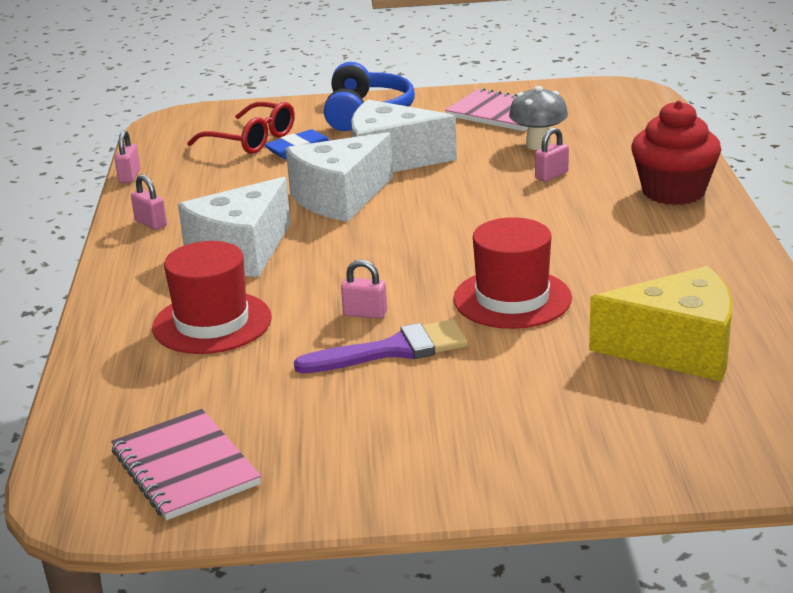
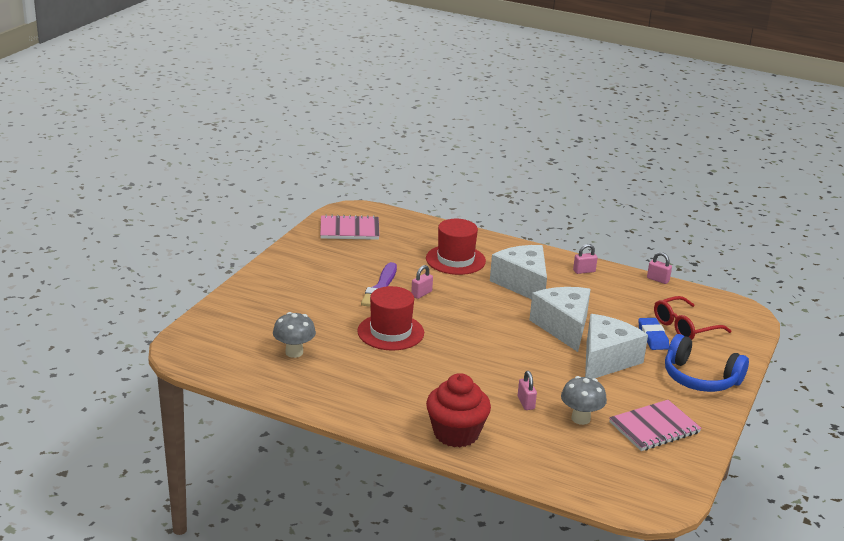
camera: 115 degrees right, 0 degrees up
(677, 349) = (294, 352): yellow cheese -> grey mushroom

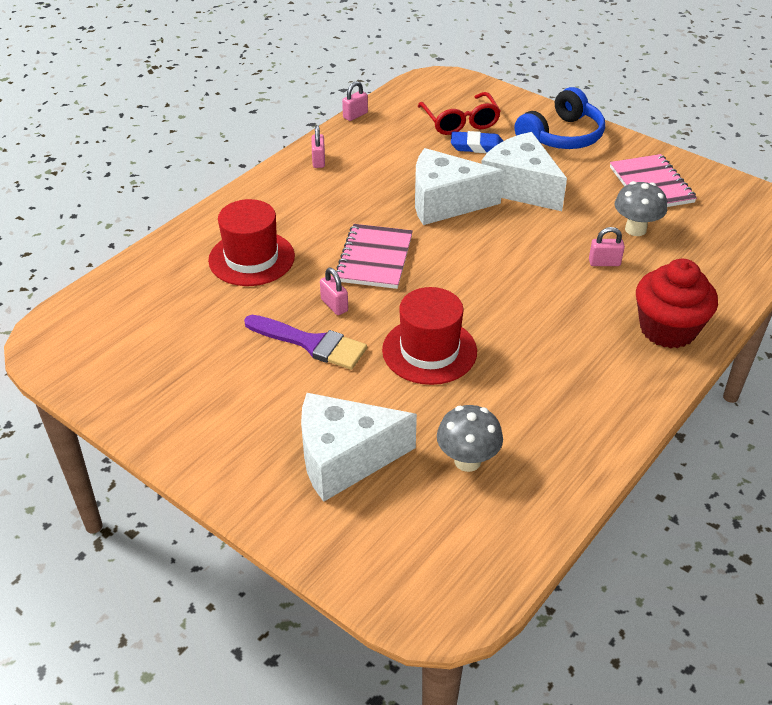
camera: 75 degrees left, 15 degrees up
(349, 230) = (113, 351): pink notebook -> pink notebook (374, 258)
(523, 284) = (335, 213): white cheese -> white cheese (344, 458)

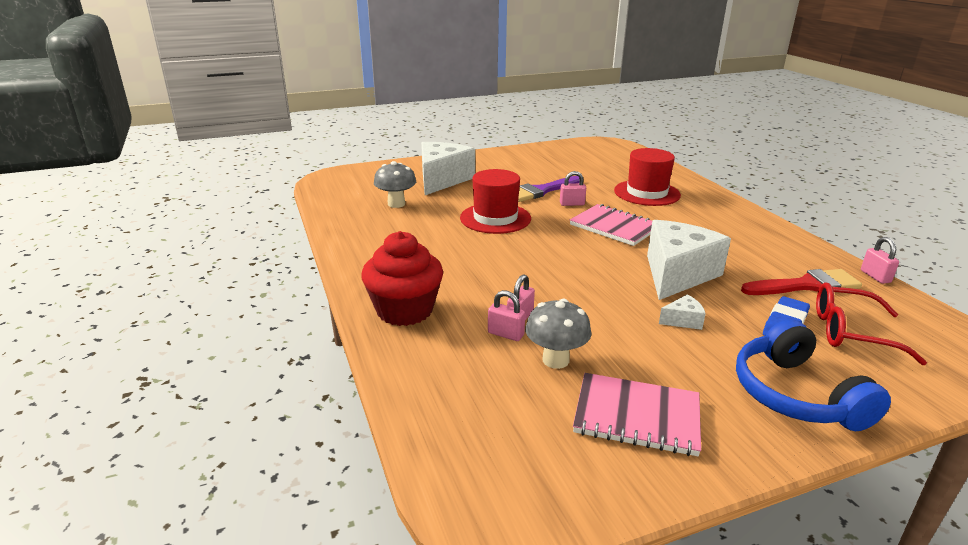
camera: 120 degrees right, 15 degrees down
(318, 161) = (780, 240): pink padlock -> pink padlock (505, 334)
(403, 142) = (806, 285): none -> red brush
(520, 187) = (683, 320): white cheese -> white cheese, size x0.41

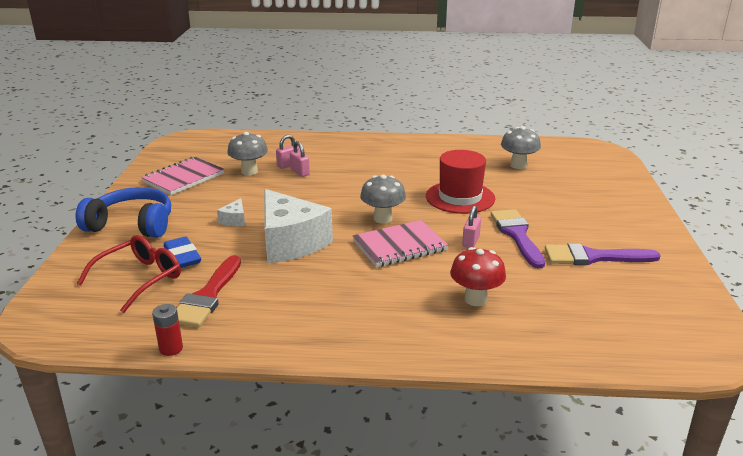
camera: 115 degrees right, 0 degrees up
(404, 310) = (343, 145): red cupcake -> none
(442, 180) = (574, 193): white cheese -> none
(545, 168) = (593, 257): none -> purple brush
(577, 243) = (382, 218): none -> grey mushroom
(647, 193) = (475, 299): red hat -> red mushroom
(875, 276) = (171, 348): pink padlock -> red battery

